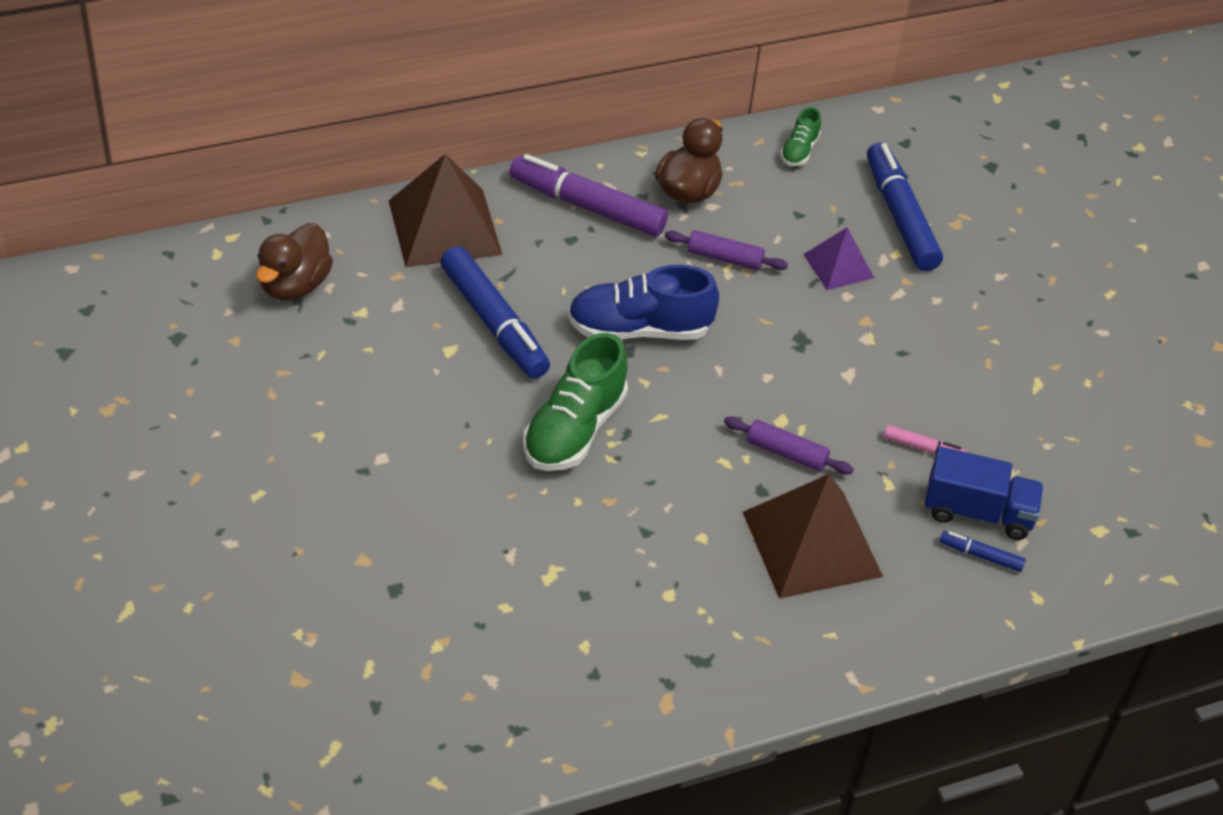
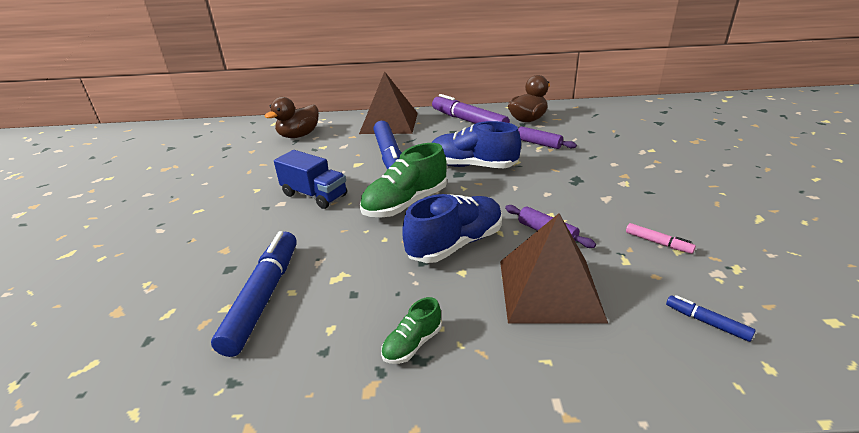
camera: 25 degrees right, 15 degrees down
(676, 493) = (455, 244): none -> blue shoe
(799, 151) = (598, 111): green shoe -> green shoe (412, 344)
(838, 266) = (611, 151): purple pyramid -> none
(900, 216) = (656, 136): blue marker -> blue marker (263, 297)
(977, 512) = (705, 290): blue truck -> blue truck (314, 195)

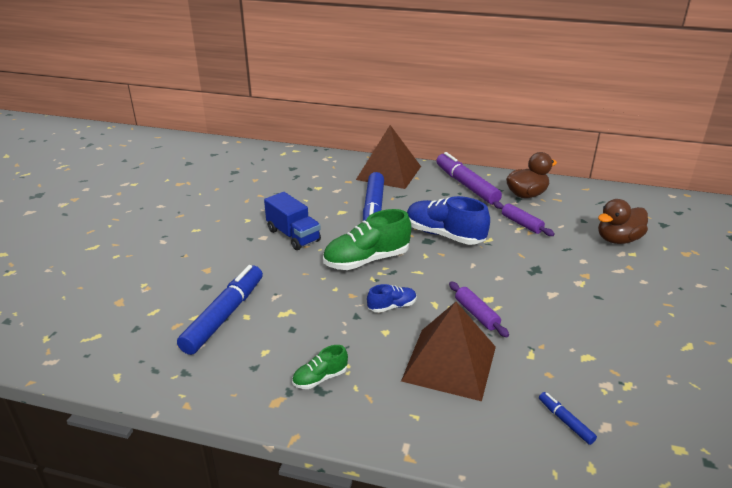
camera: 15 degrees right, 0 degrees up
(299, 135) = (301, 171): brown duck -> brown duck (618, 239)
(455, 244) = (392, 306): blue shoe -> blue shoe, size x0.51
(658, 243) = (571, 346): pink marker -> none

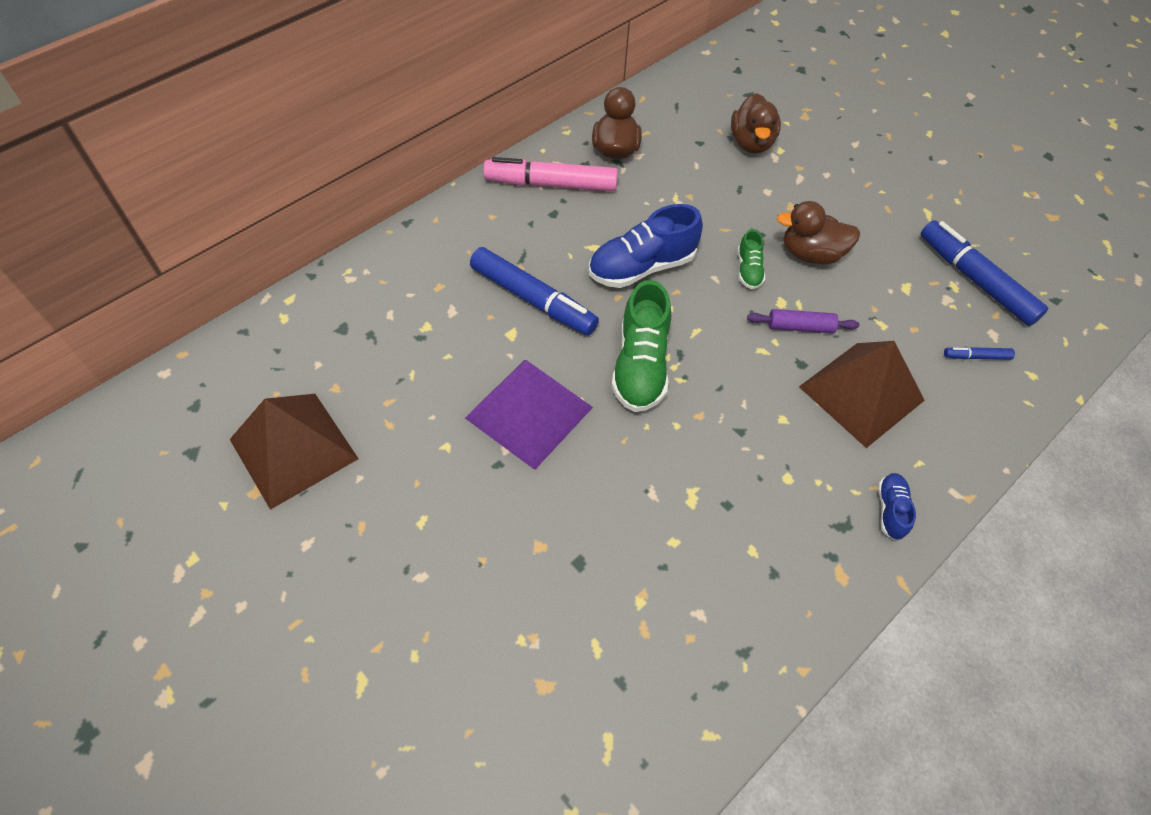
camera: 60 degrees left, 25 degrees up
(224, 316) = (658, 566): blue marker -> blue marker (975, 280)
(293, 235) = (529, 412): blue truck -> purple pyramid
(320, 378) = (826, 517): green shoe -> green shoe (748, 270)
(388, 173) = (454, 235): brown pyramid -> brown pyramid (293, 449)
(392, 306) = (744, 390): blue shoe -> blue shoe (890, 510)
(466, 185) = (551, 184): purple marker -> pink marker
(521, 224) = (669, 191): purple rolling pin -> none
(552, 298) = (811, 254): none -> brown duck

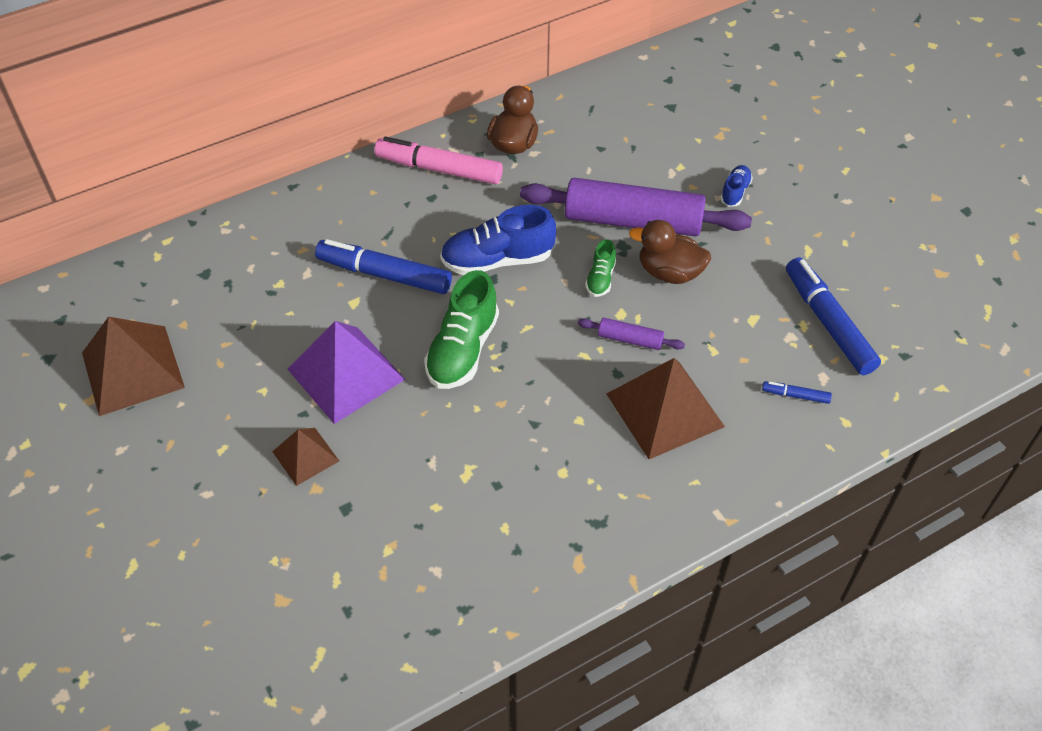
camera: 15 degrees right, 5 degrees down
(516, 512) = (305, 456): none -> brown pyramid
(533, 299) = (384, 274): blue marker -> blue marker turned 150 degrees clockwise
(751, 143) = (653, 155): brown duck -> none
(757, 208) = (633, 221): none -> purple rolling pin
(890, 510) = (649, 517): blue shoe -> blue shoe (735, 192)

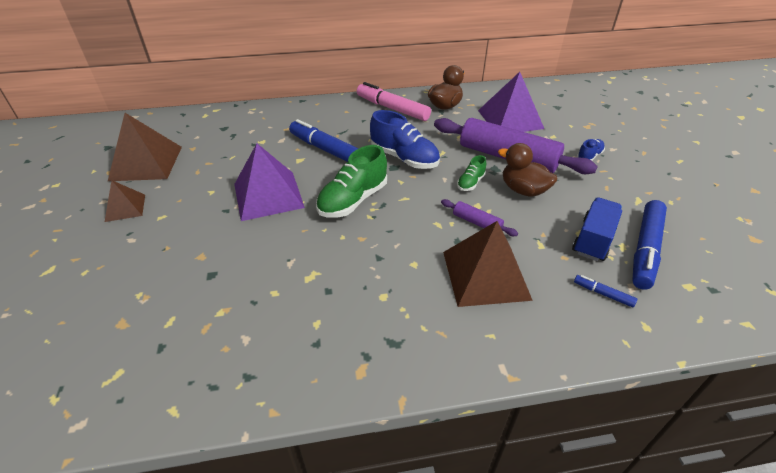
camera: 20 degrees right, 10 degrees down
(305, 456) = (209, 235): brown pyramid -> brown pyramid (125, 208)
(497, 260) = (404, 158): blue shoe -> blue shoe turned 150 degrees counterclockwise
(614, 148) = (510, 119): none -> purple pyramid
(769, 326) = (593, 240): none -> blue truck
(828, 323) = (645, 250): blue marker -> blue marker turned 150 degrees counterclockwise

